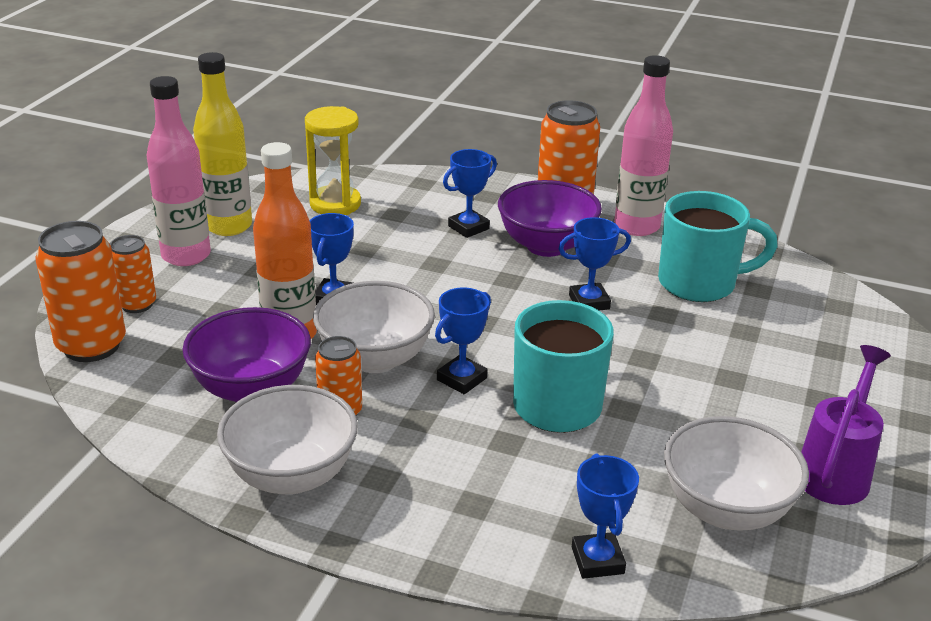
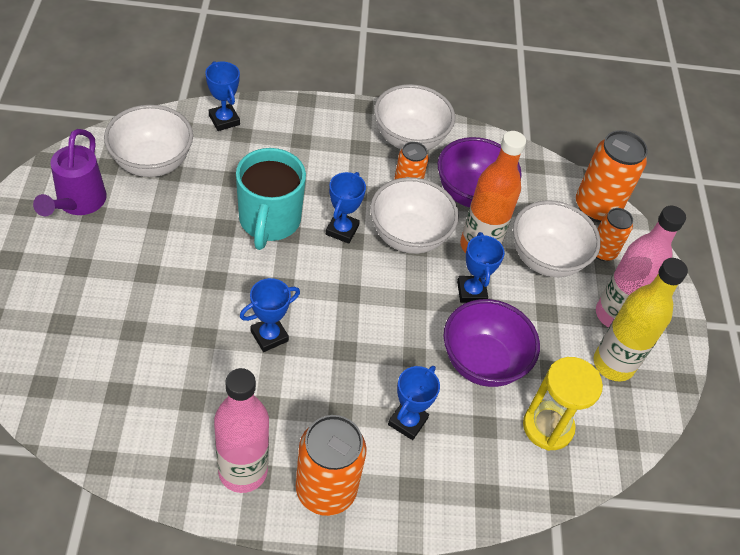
camera: 155 degrees right, 20 degrees up
(215, 310) = (546, 259): none -> white bowl
(546, 246) = (325, 410): purple bowl -> purple bowl (482, 362)
(700, 283) = (173, 387): turquoise mug -> none

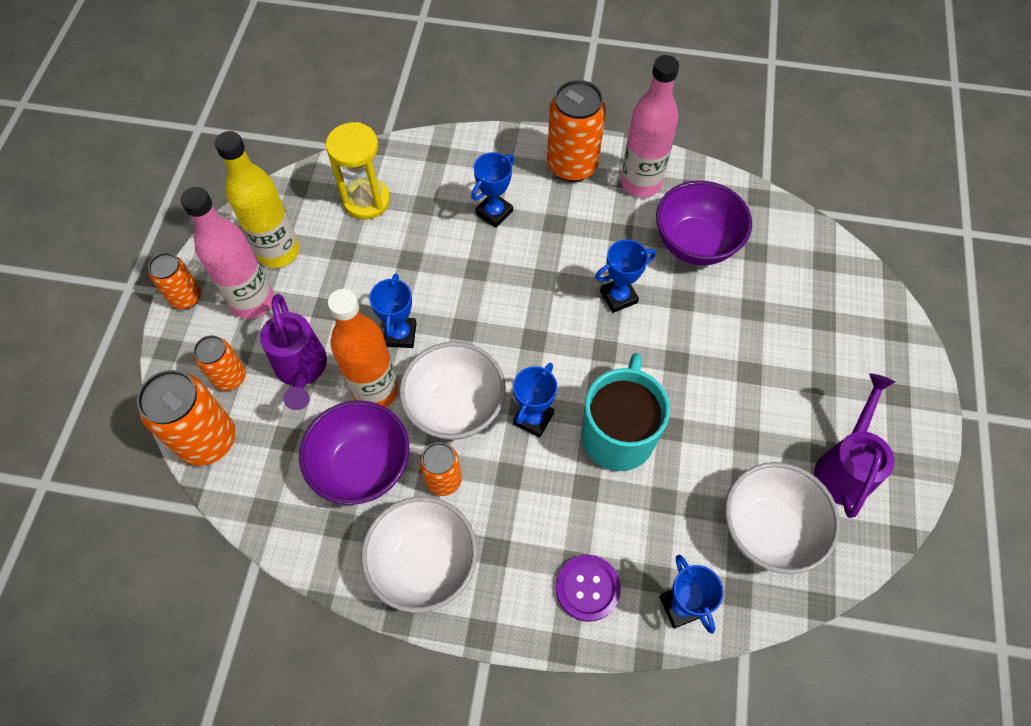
camera: 165 degrees left, 10 degrees up
(291, 128) = (587, 588): none -> purple button
(482, 362) = (410, 261): purple bowl -> purple bowl (695, 244)
(546, 259) = (301, 371): white bowl -> purple watering can
(675, 315) = (186, 298): none -> orange can

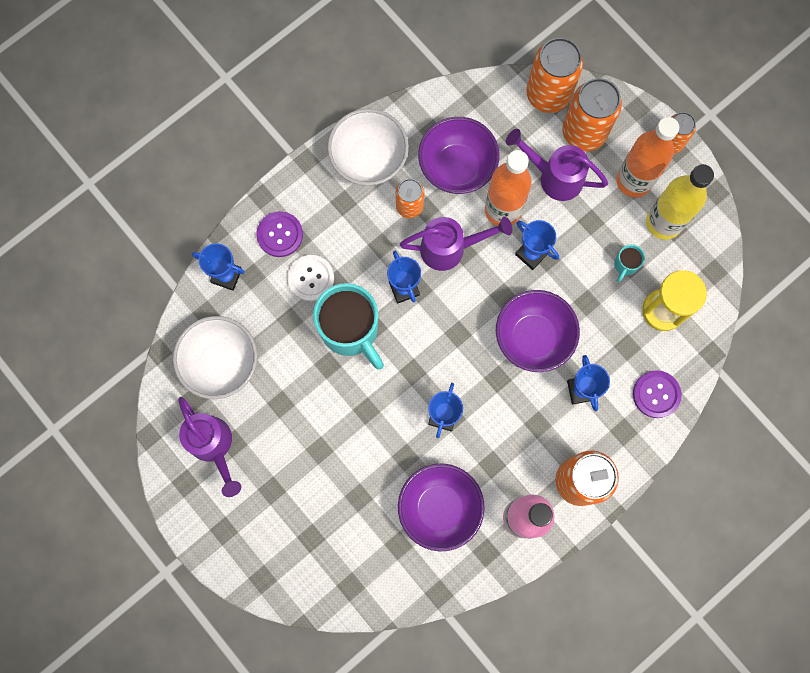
camera: 130 degrees right, 15 degrees up
(230, 377) = (584, 132): orange can -> orange can, size x1.69
(252, 301) = (633, 181): pink bottle -> orange bottle
(347, 254) = (625, 265): none -> turquoise mug
(447, 160) = (656, 394): none -> purple button
(455, 407) = (450, 248): white bowl -> purple watering can
(481, 278) = (533, 337): none -> purple bowl
(603, 515) = (311, 278): none -> white button

